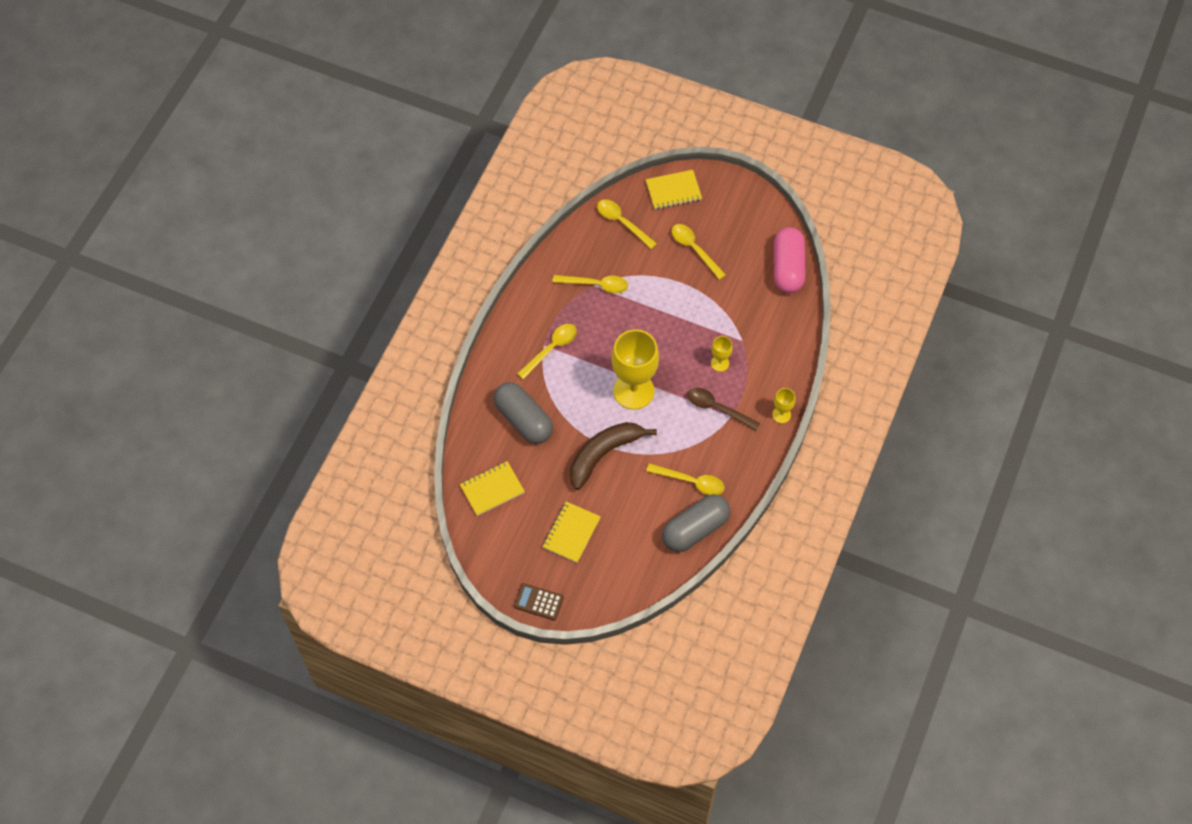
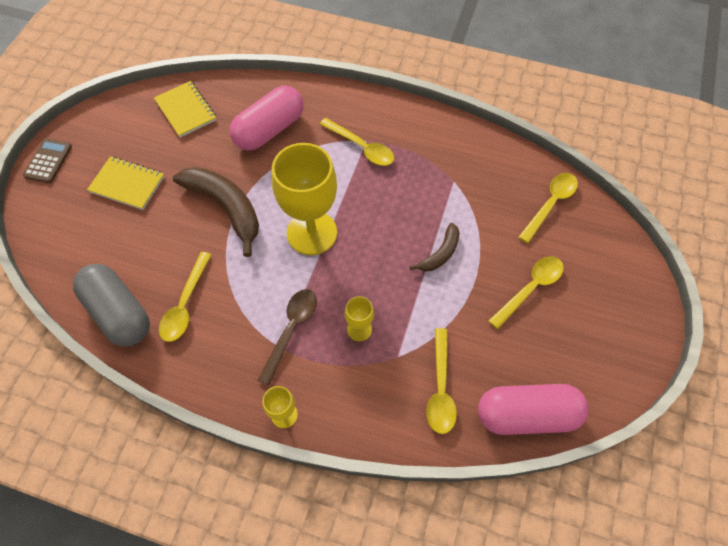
camera: 85 degrees right, 0 degrees up
(523, 420) = (269, 130): grey capsule -> pink capsule
(596, 285) = (455, 183): yellow spoon -> yellow spoon (440, 388)
(660, 303) = (440, 253): none -> brown banana
(673, 191) = (615, 258): yellow notebook -> none

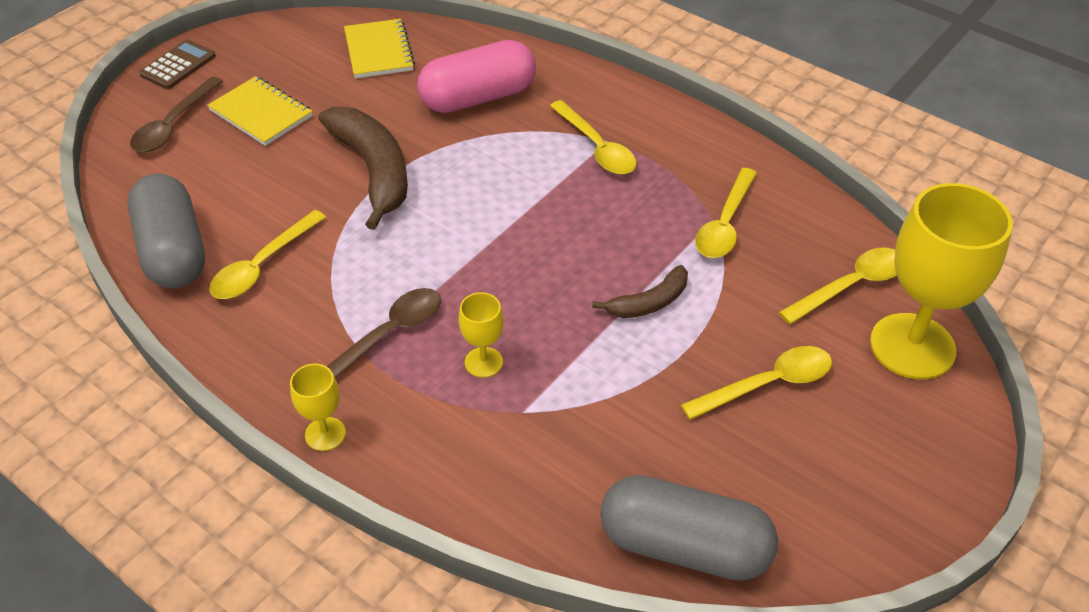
camera: 20 degrees right, 15 degrees down
(69, 211) = (173, 124): none -> brown spoon
(312, 233) = (475, 229): yellow goblet -> yellow goblet (912, 346)
(440, 388) = (566, 471): yellow spoon -> yellow spoon (725, 224)
(527, 414) = (684, 546): pink capsule -> grey capsule

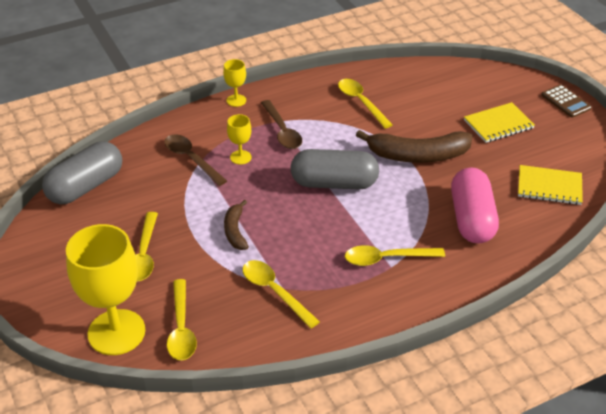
camera: 115 degrees right, 5 degrees down
(173, 124) = (502, 92): brown spoon -> brown spoon (191, 159)
(173, 251) = (390, 77): grey capsule -> grey capsule (334, 183)

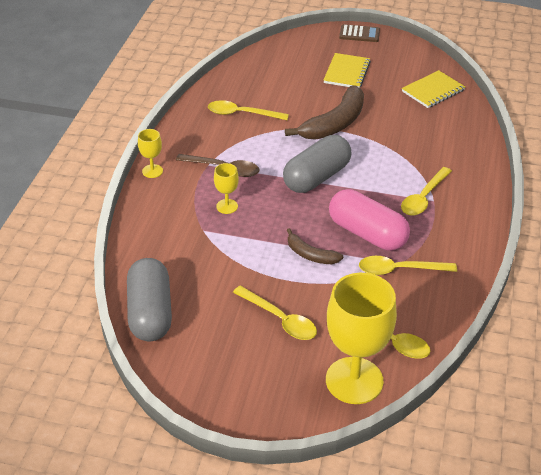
camera: 50 degrees left, 0 degrees up
(191, 159) = (194, 233): brown spoon -> none
(471, 219) = (426, 139): pink capsule -> pink capsule (367, 233)

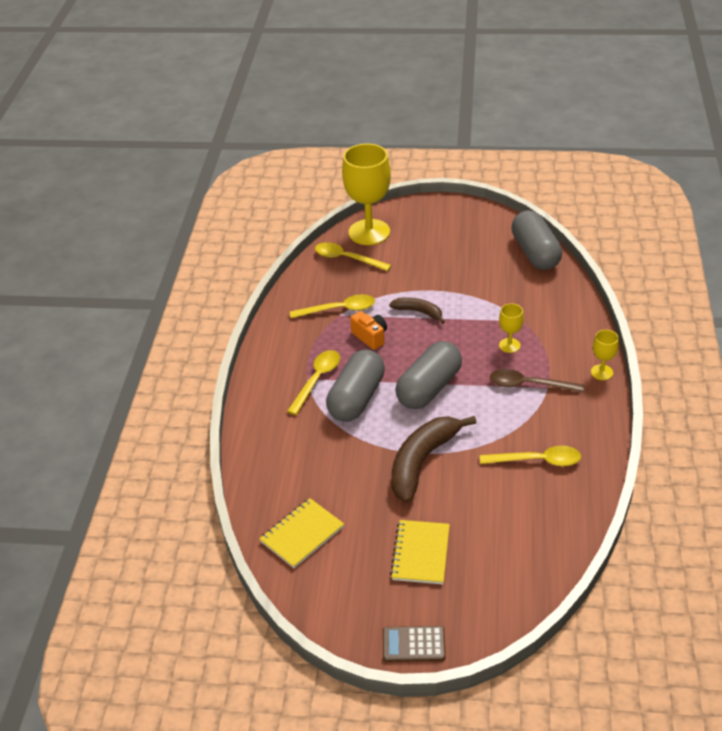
camera: 175 degrees right, 0 degrees up
(280, 319) = (432, 261): yellow spoon -> none
(367, 233) = (370, 337): pink capsule -> orange camera
(386, 177) = (356, 398): none -> grey capsule

